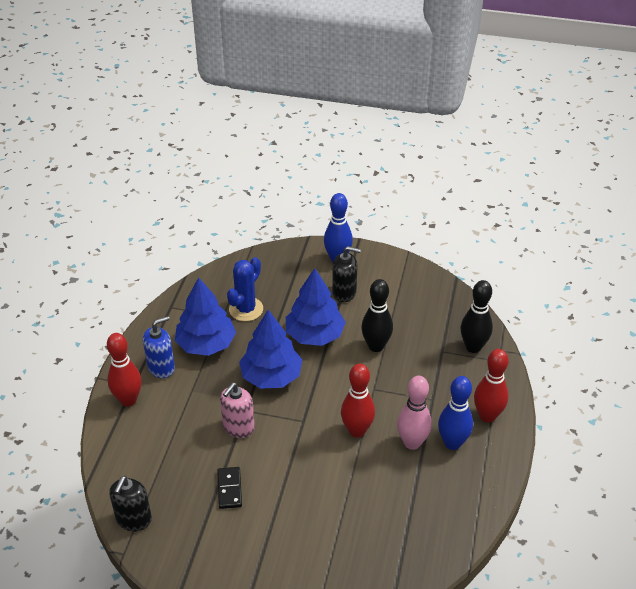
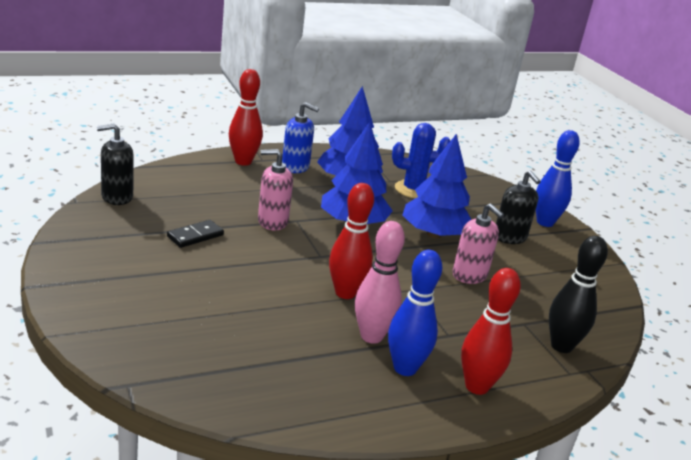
camera: 50 degrees right, 15 degrees down
(376, 346) = (469, 275): black bowling pin -> pink soap dispenser

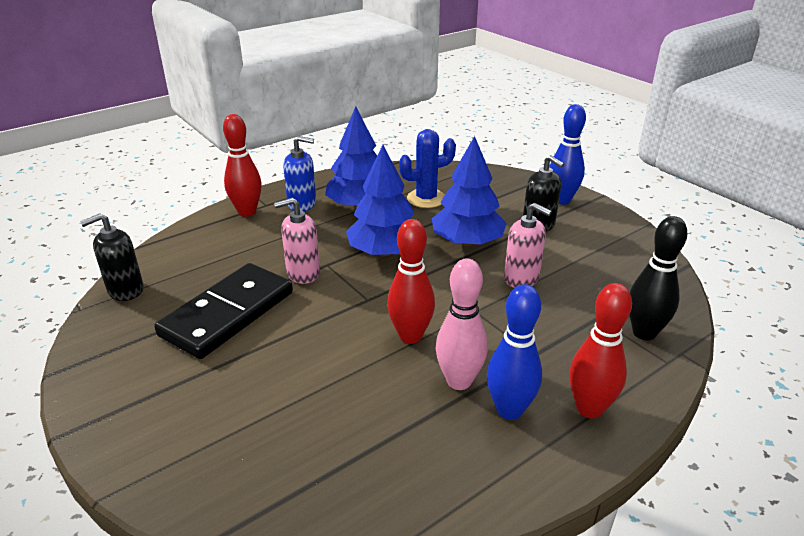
camera: 10 degrees left, 5 degrees up
(195, 236) = (227, 313): black domino -> black domino, size x2.24

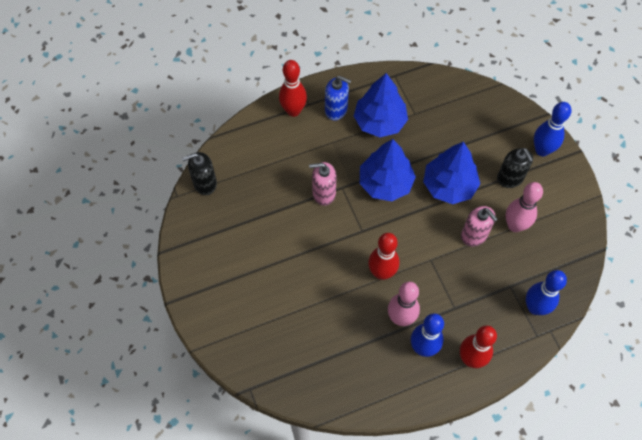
camera: 15 degrees right, 30 degrees up
(227, 313) = (269, 223): black domino -> none
(426, 198) = (434, 124): blue cactus -> none
(568, 262) = (515, 225): none -> pink bowling pin
(644, 333) = (535, 307): black bowling pin -> blue bowling pin

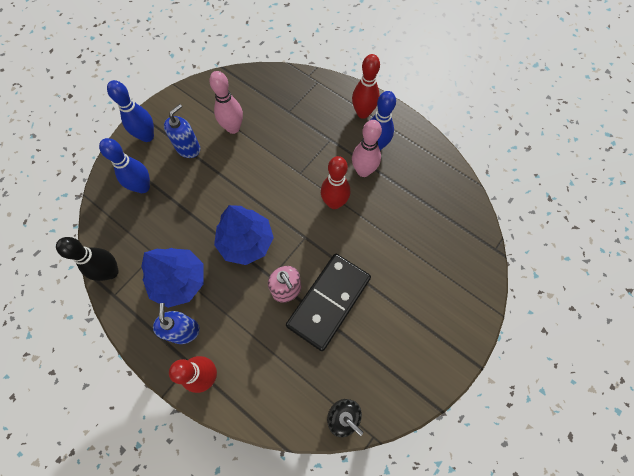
camera: 120 degrees left, 5 degrees up
(293, 219) = (329, 302): none -> black domino
(416, 80) = (111, 272): none -> black bowling pin
(449, 185) = (220, 190): blue tree -> none
(474, 235) = (258, 152): pink soap dispenser -> none
(510, 178) = (188, 148): black soap dispenser -> blue soap dispenser
(535, 307) = (296, 90): blue bowling pin -> blue bowling pin (143, 187)

